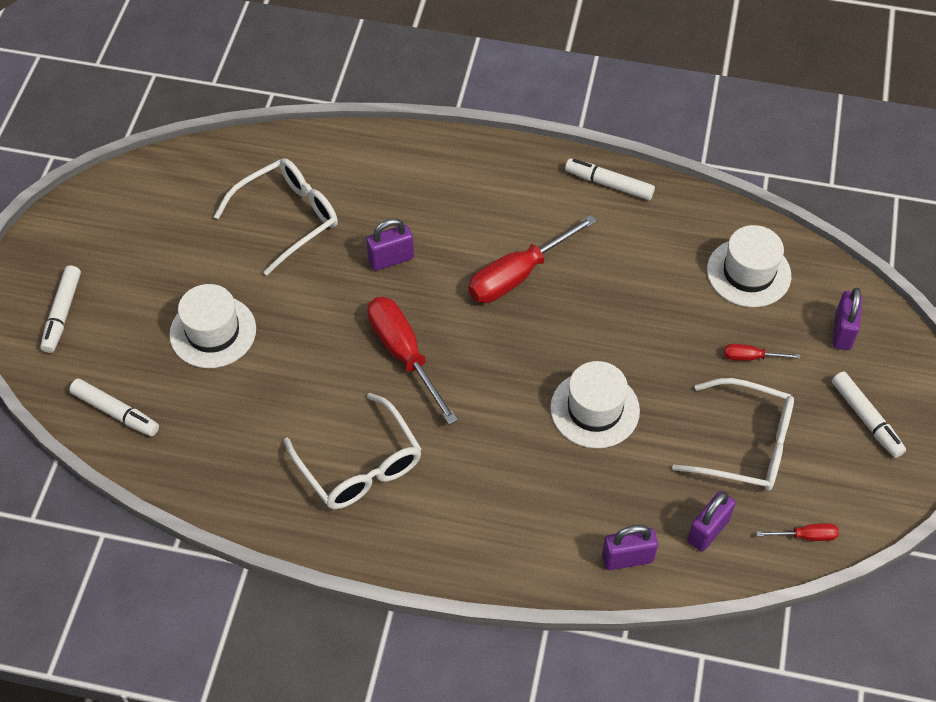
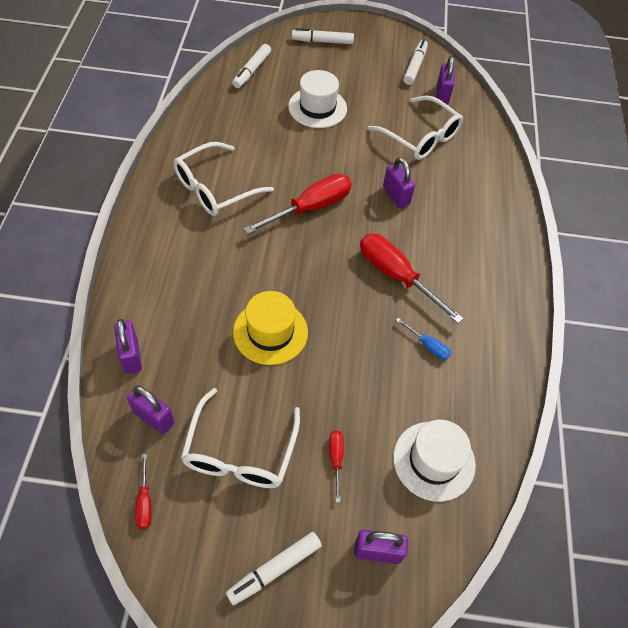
camera: 80 degrees right, 0 degrees up
(208, 182) = (442, 95): none -> purple padlock
(594, 409) = (270, 332): white hat -> yellow hat
(609, 184) = (509, 341): white marker -> white marker (415, 66)
(614, 258) = (428, 346): none -> blue screwdriver

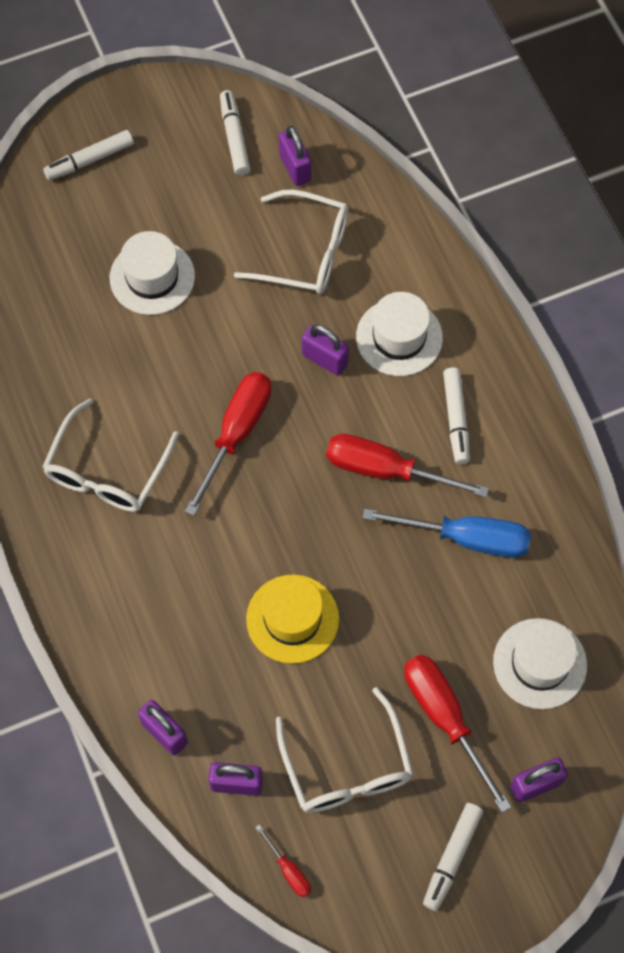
camera: 25 degrees left, 10 degrees up
(252, 71) = (30, 263): white marker -> white marker (456, 419)
(336, 459) = (445, 718): red screwdriver -> red screwdriver, size x2.13
(428, 346) = (466, 538): blue screwdriver -> blue screwdriver, size x2.13
(453, 207) = (399, 337): none -> white hat

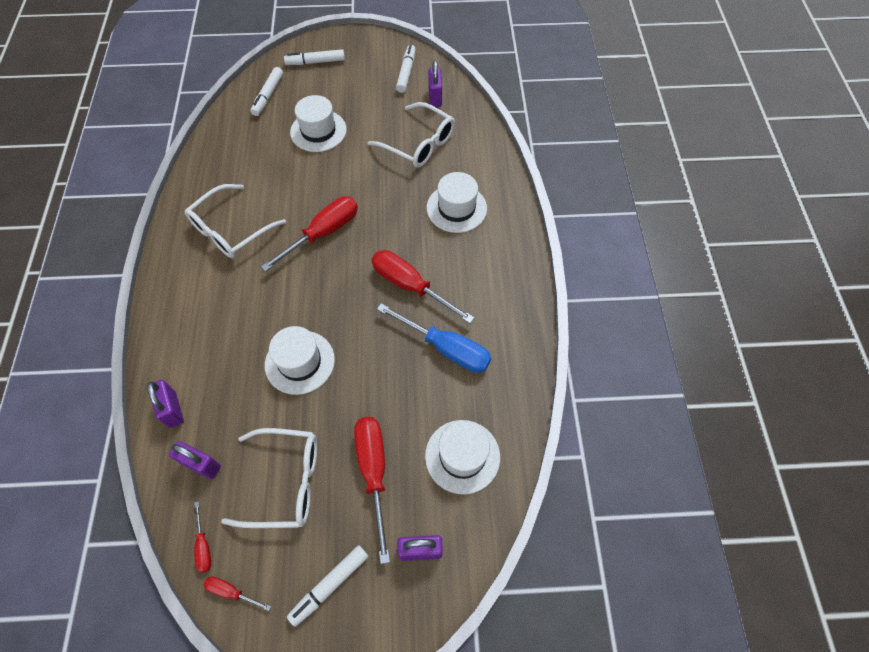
camera: 20 degrees right, 5 degrees down
(292, 619) = (300, 362): yellow hat -> white hat
(325, 359) = (402, 207): purple padlock -> none
(346, 905) = (231, 591): none -> red screwdriver
(347, 767) = (285, 482): white glasses -> white glasses turned 90 degrees counterclockwise
(456, 419) = (472, 268): white marker -> white marker (268, 95)

